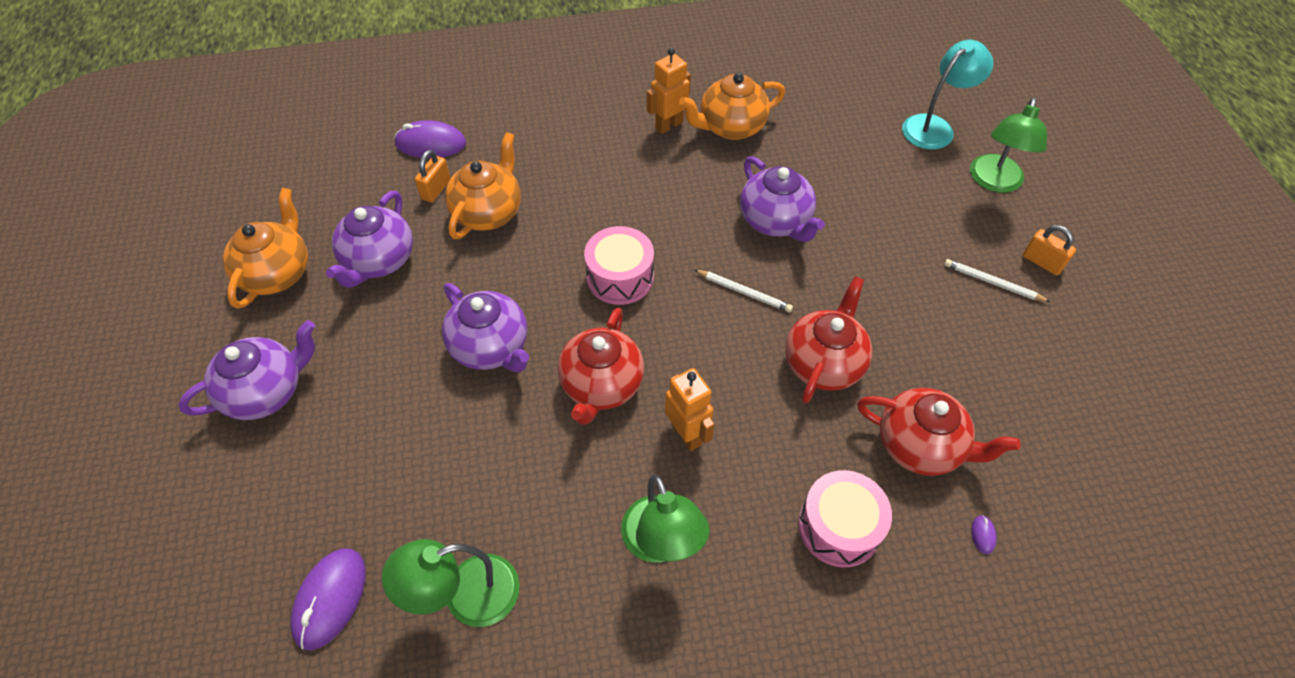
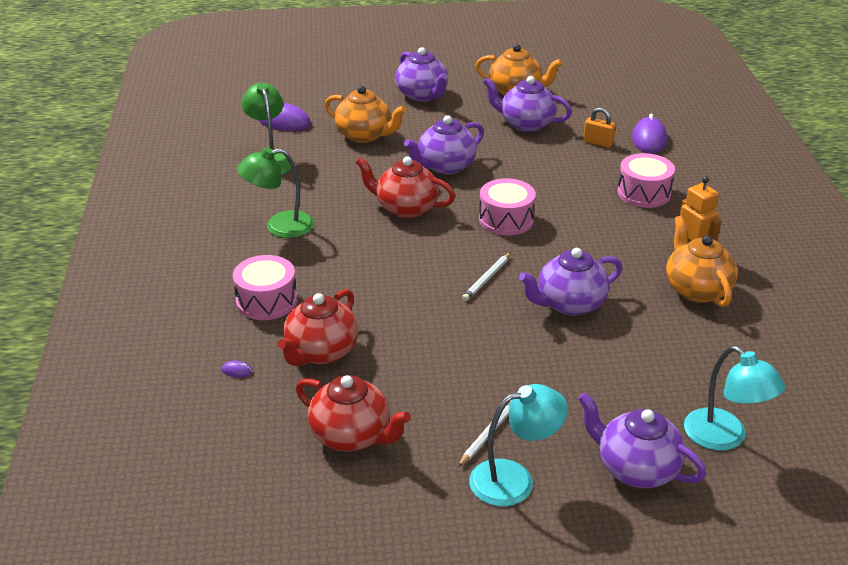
camera: 95 degrees right, 20 degrees down
(488, 212) = (574, 164): orange teapot -> orange teapot (365, 135)
(554, 154) = (644, 193): none -> pink drum
(687, 434) = (358, 241): orange robot -> none
(823, 363) = (409, 312): red teapot -> red teapot (352, 436)
(994, 182) = (636, 469): green lamp -> purple teapot
(1042, 262) = (514, 479): orange padlock -> turquoise lamp

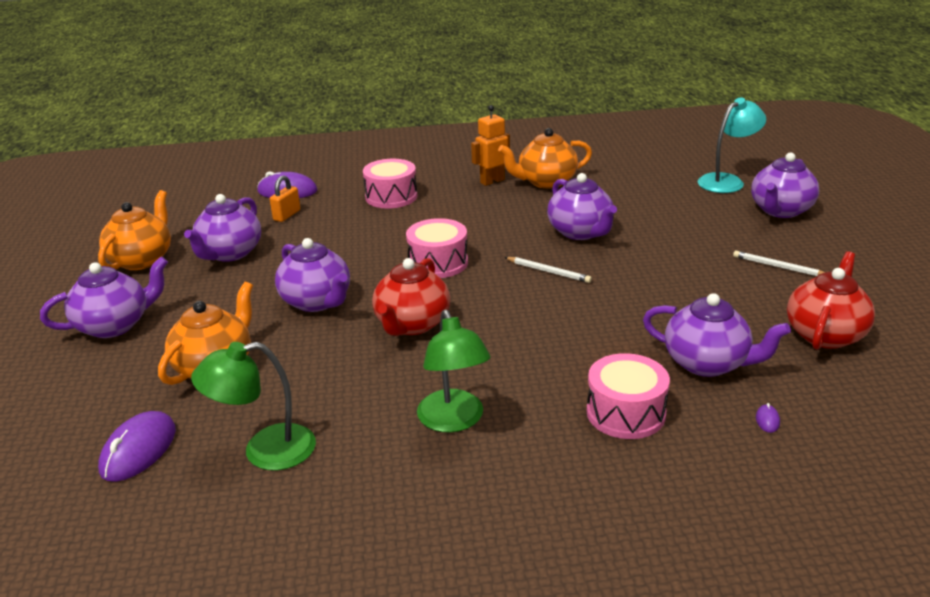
camera: 90 degrees left, 5 degrees down
(321, 352) = (707, 363): red teapot -> purple teapot
(514, 479) = (825, 255): turquoise lamp -> none

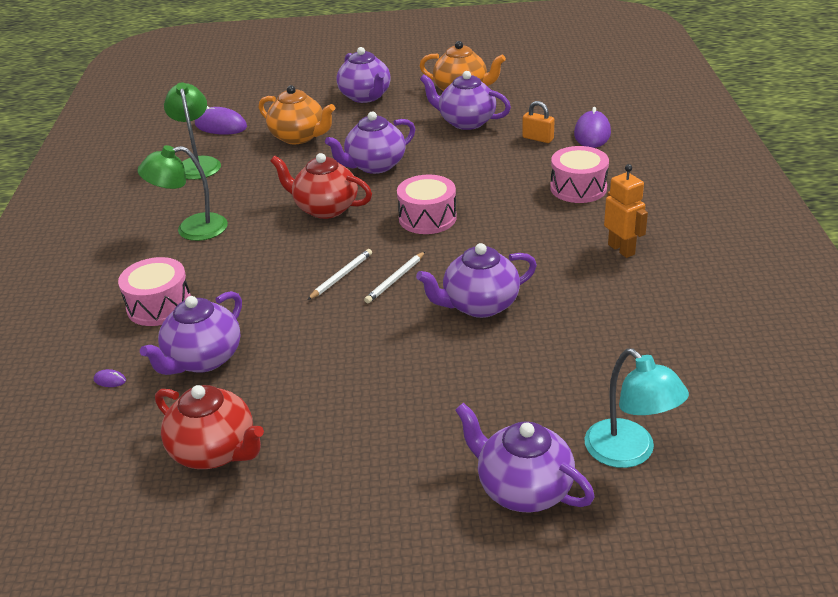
camera: 95 degrees right, 5 degrees up
(546, 182) = (620, 288): orange teapot -> none
(779, 267) = (364, 449): white pencil -> white pencil (341, 276)

